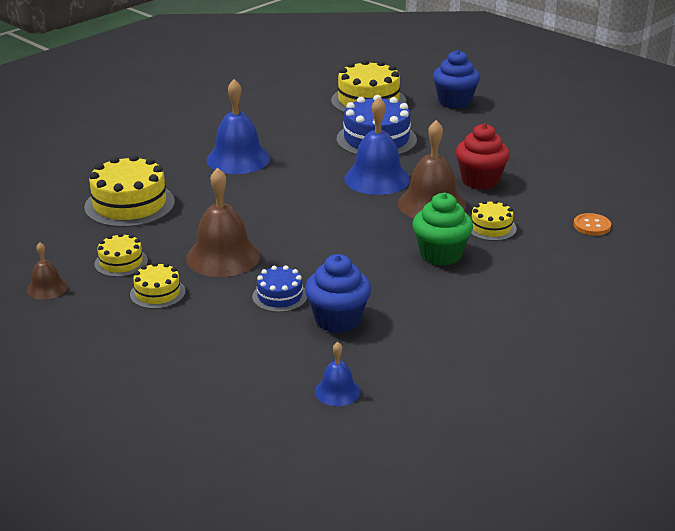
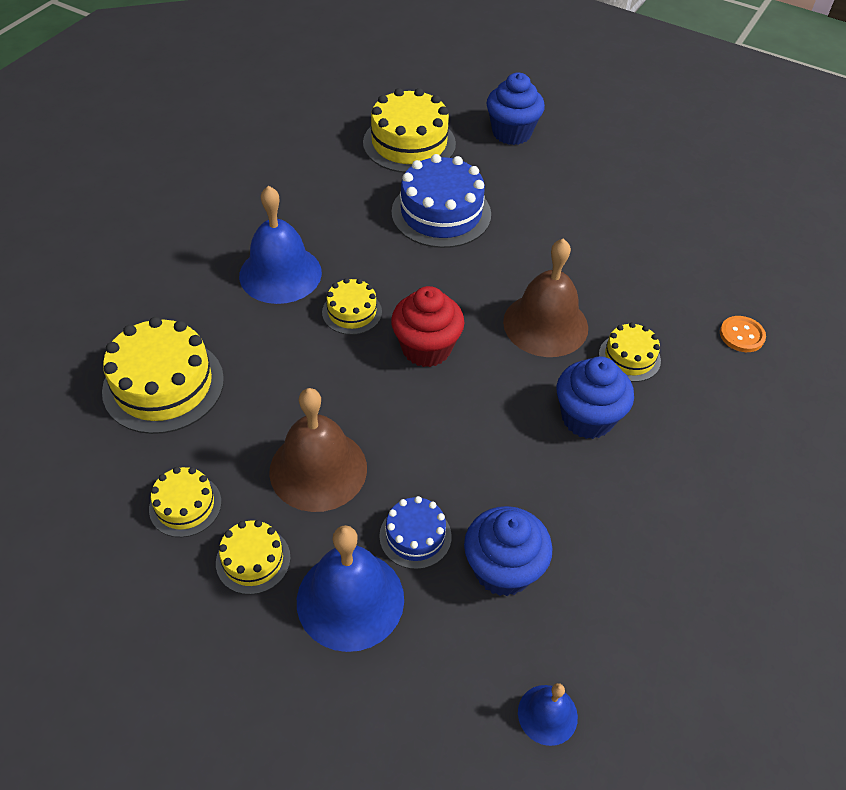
camera: 15 degrees left, 20 degrees up
(47, 288) = (97, 578): brown bell -> none
(283, 183) = (352, 312): none -> yellow cake
(377, 179) = (465, 286): blue bell -> blue bell (350, 599)
(441, 254) = (587, 418): green cupcake -> blue cupcake
(480, 181) = (588, 272): red cupcake -> red cupcake (426, 348)

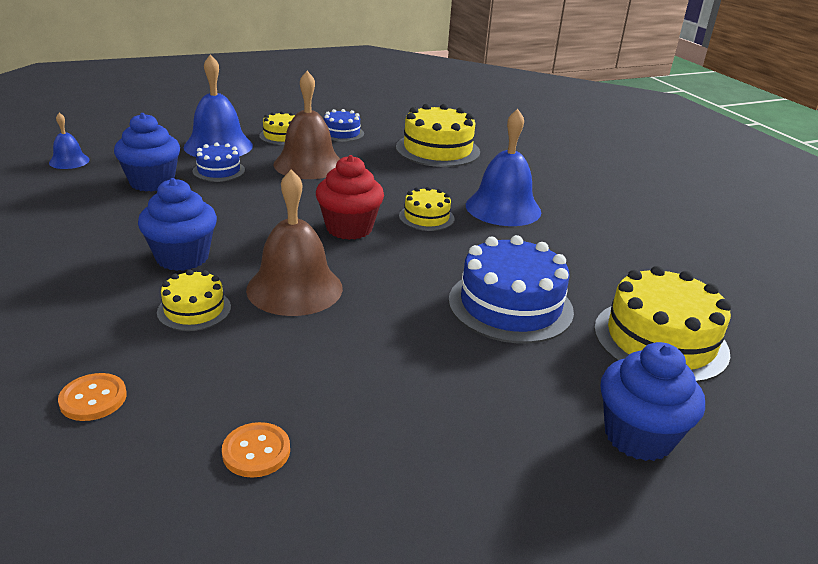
camera: 125 degrees right, 20 degrees down
(185, 505) = (341, 133): yellow cake -> blue cake
(684, 248) = (256, 451): none -> orange button

